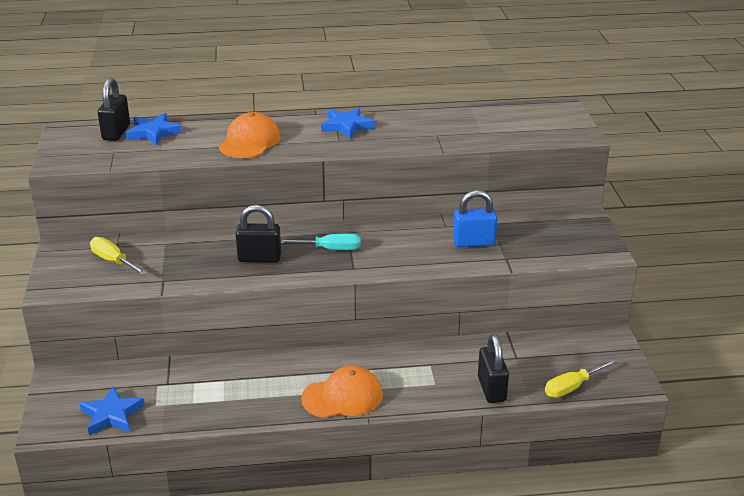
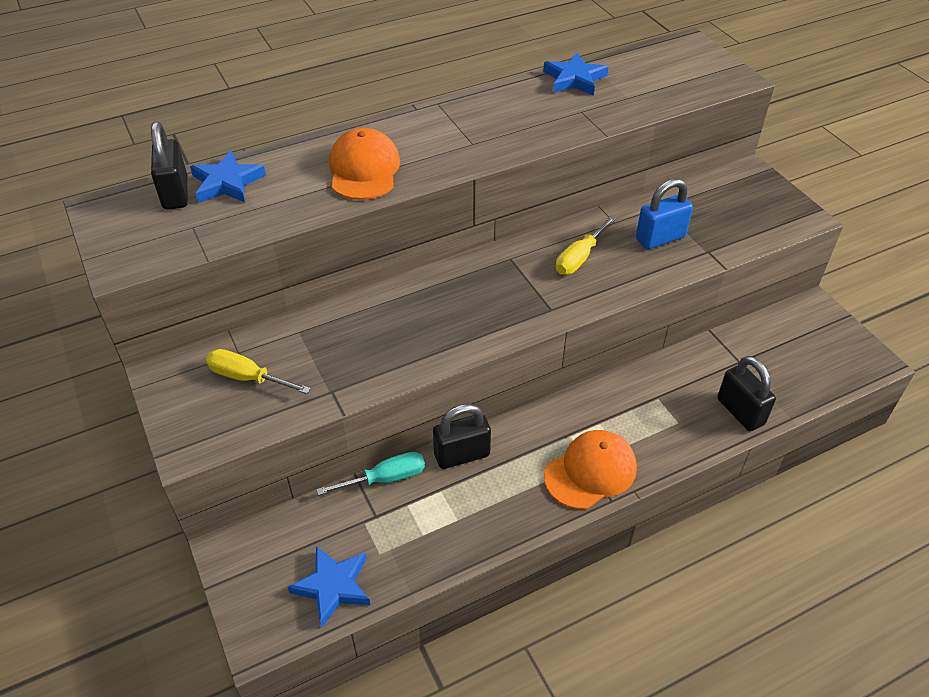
camera: 20 degrees left, 15 degrees up
(259, 258) = (431, 324): black padlock -> black padlock (462, 455)
(330, 249) = (506, 289): turquoise screwdriver -> turquoise screwdriver (385, 478)
(347, 126) = (467, 120): blue star -> blue star (574, 79)
(572, 387) = (817, 384): yellow screwdriver -> yellow screwdriver (580, 257)

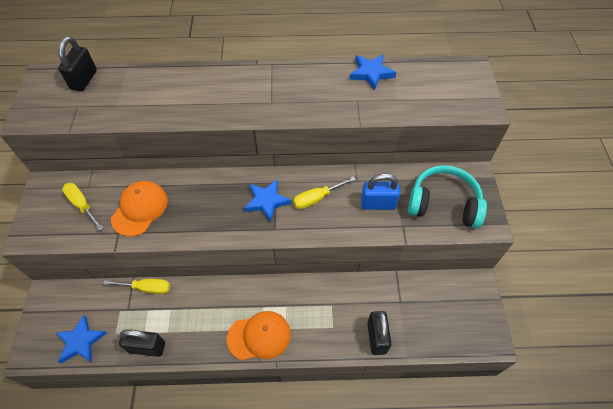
camera: 25 degrees right, 10 degrees up
(227, 183) = (115, 82): blue star -> blue star (266, 201)
(364, 170) = (194, 99): orange cap -> orange cap (140, 209)
(385, 478) = (146, 288): turquoise screwdriver -> yellow screwdriver
(462, 455) = (195, 292): black padlock -> black padlock (147, 347)
(737, 212) = (443, 204): none -> turquoise headphones

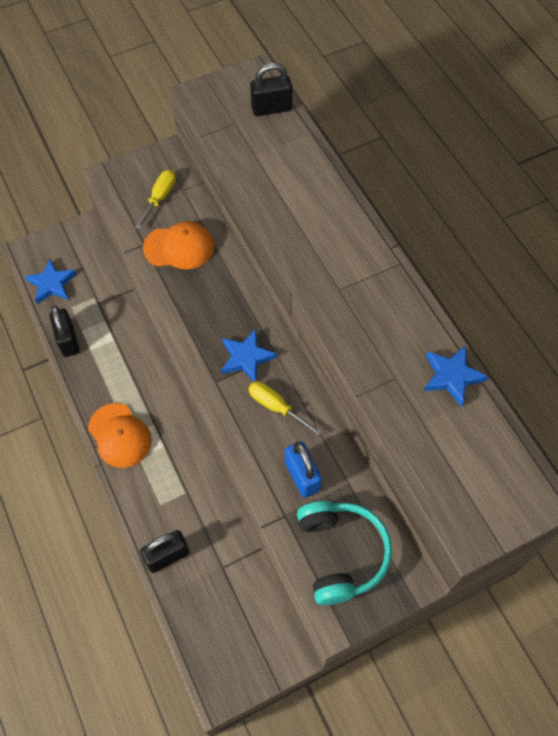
camera: 65 degrees right, 5 degrees up
(146, 288) = (126, 307): yellow screwdriver -> none

